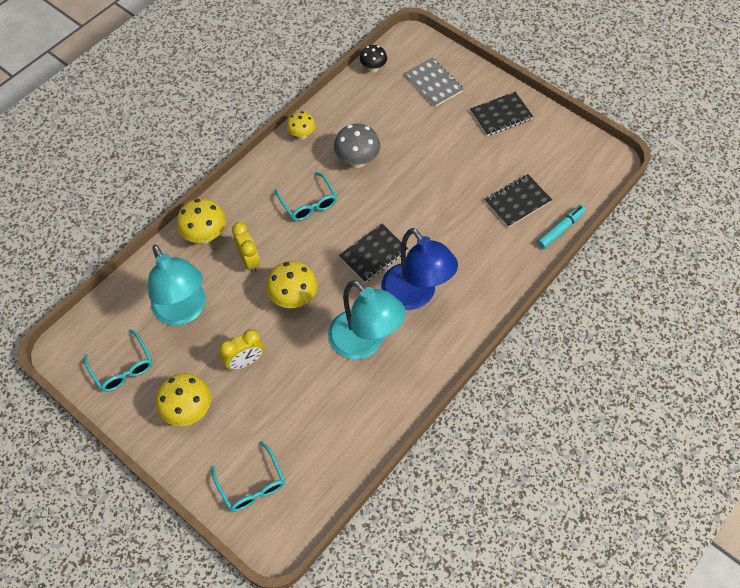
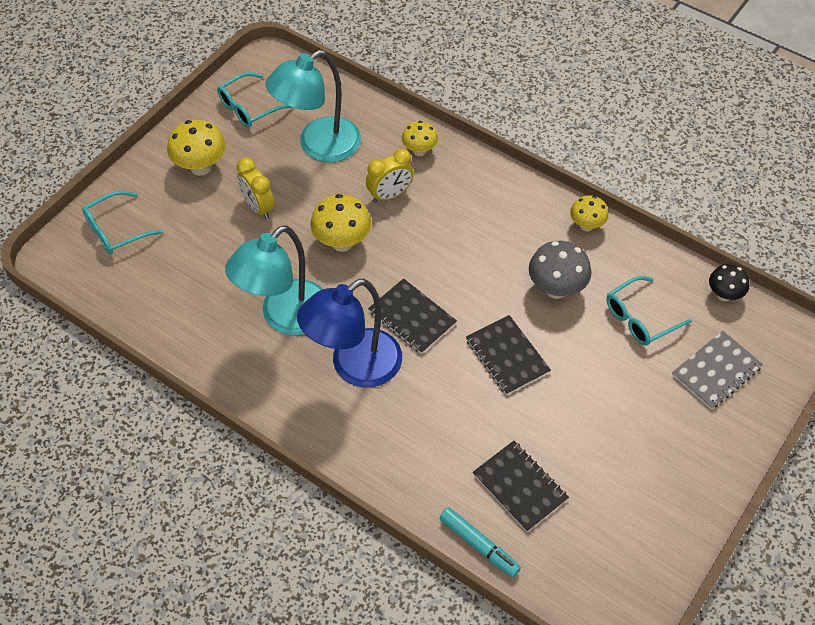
camera: 85 degrees right, 5 degrees down
(205, 236) = (419, 151): yellow mushroom -> yellow mushroom, size x0.64
(308, 203) = (479, 243): turquoise glasses -> turquoise glasses (640, 318)
(501, 115) = (677, 463): black notebook -> black notebook (507, 356)

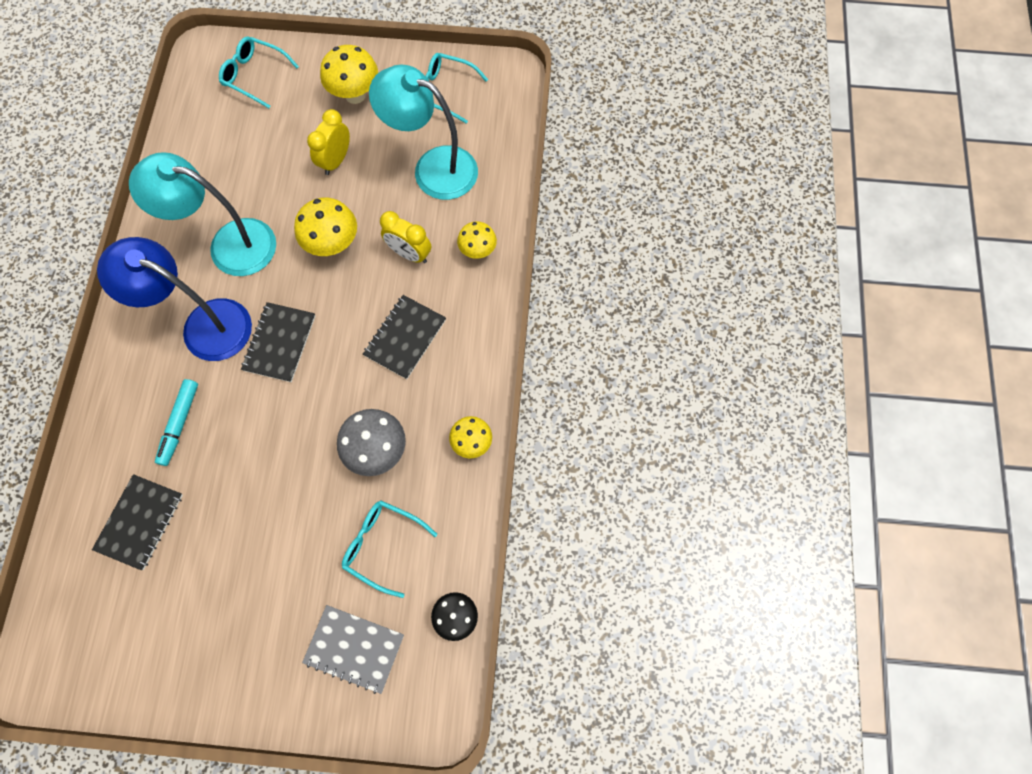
camera: 60 degrees right, 15 degrees up
(479, 545) = (67, 515): turquoise marker -> turquoise marker (180, 424)
(507, 356) = (277, 444): black notebook -> black notebook (405, 337)

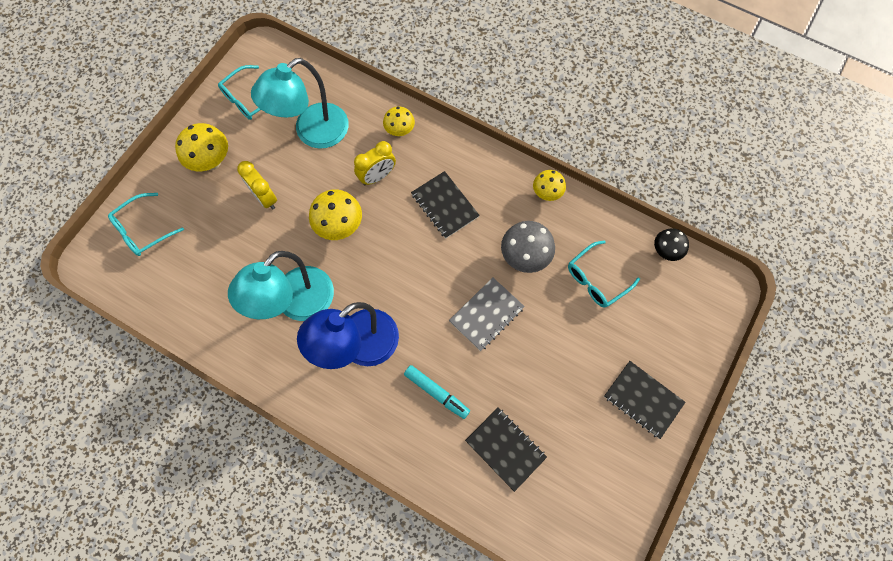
camera: 65 degrees left, 0 degrees up
(279, 343) = (404, 295): black notebook -> black notebook (643, 399)
(354, 648) = (662, 325): grey notebook -> grey notebook (486, 314)

